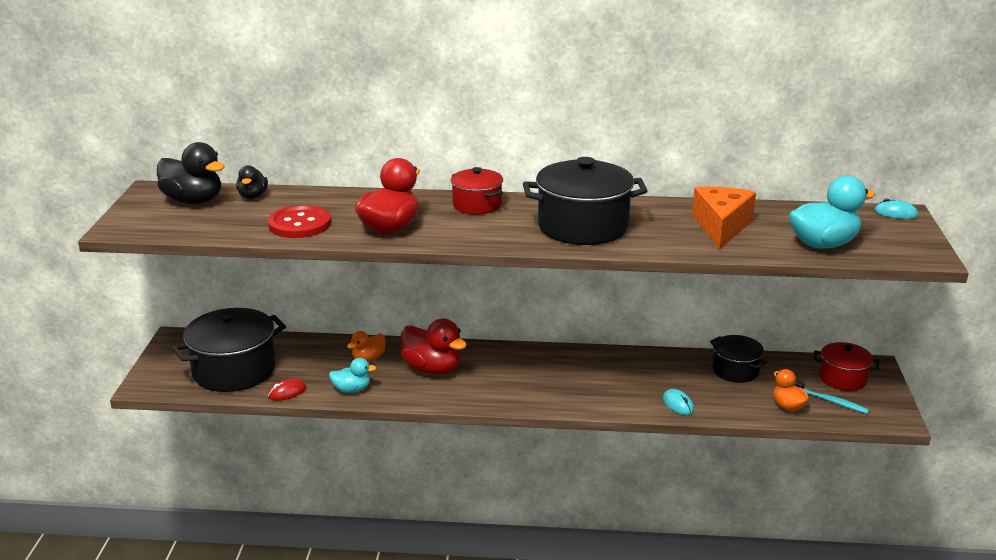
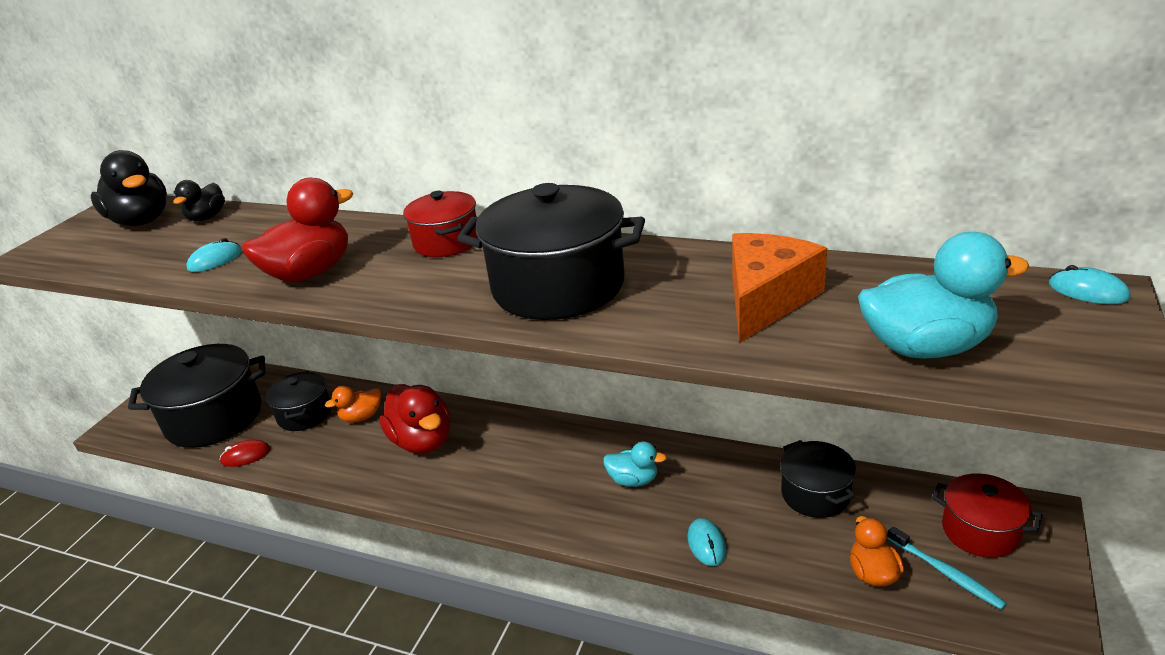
camera: 20 degrees right, 5 degrees up
(299, 224) = (215, 260): red button -> turquoise mouse
(316, 361) = (305, 414): none -> black pot
(352, 389) = (315, 461): turquoise duck -> turquoise duck (633, 480)

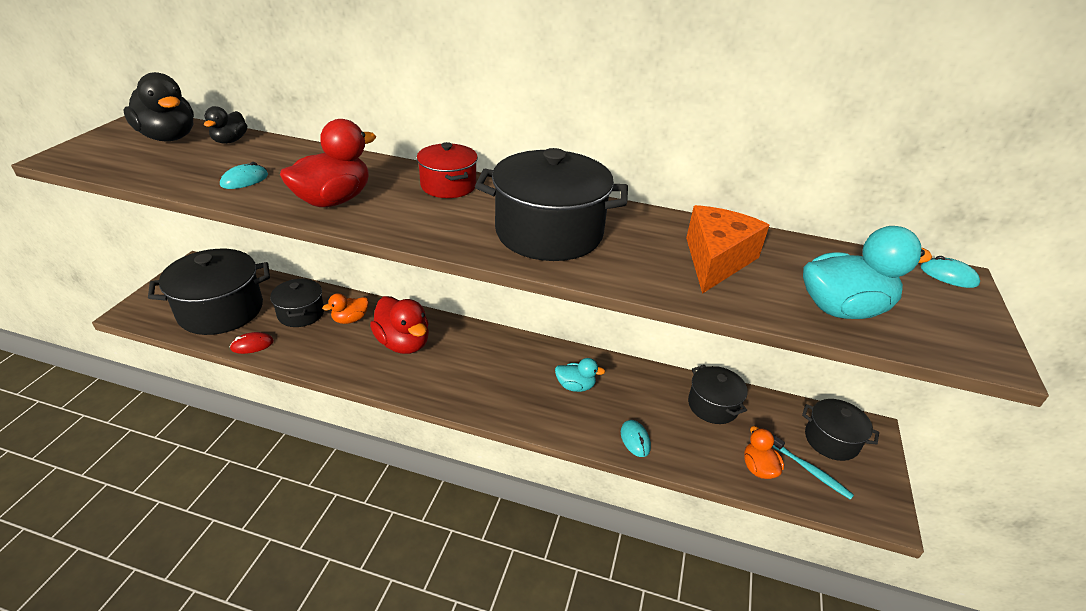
camera: 10 degrees left, 5 degrees up
(980, 531) = (831, 440): red pot -> black pot

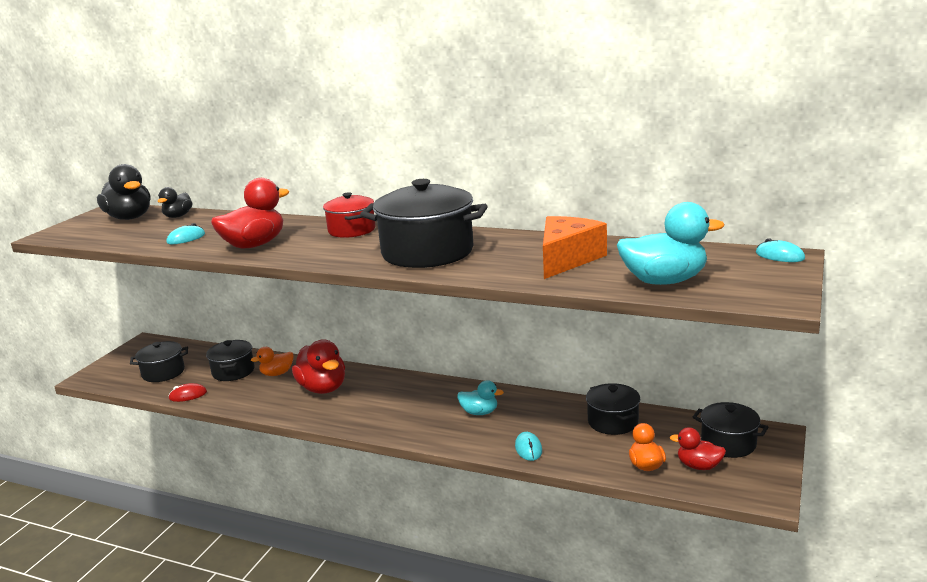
camera: 10 degrees right, 15 degrees down
(221, 310) = (163, 372): black pot -> black pot, size x0.57
(810, 471) = (699, 466): turquoise toothbrush -> red duck

